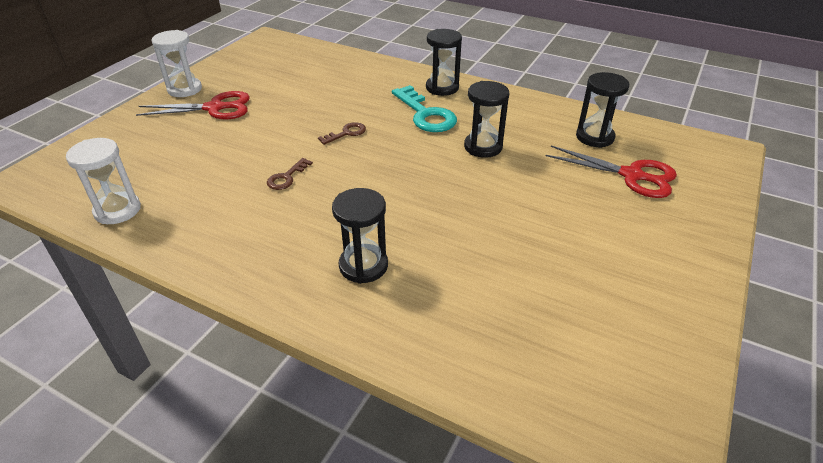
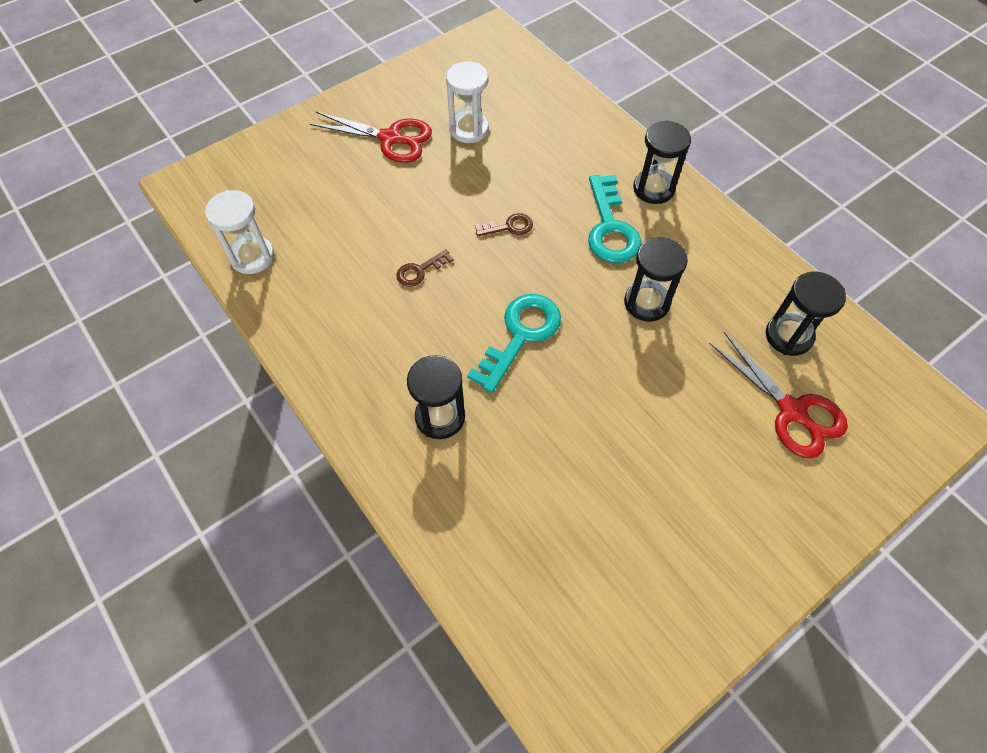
camera: 25 degrees right, 20 degrees up
(184, 89) = (371, 97): white hourglass -> white hourglass (469, 129)
(399, 193) = (520, 336): none -> turquoise key

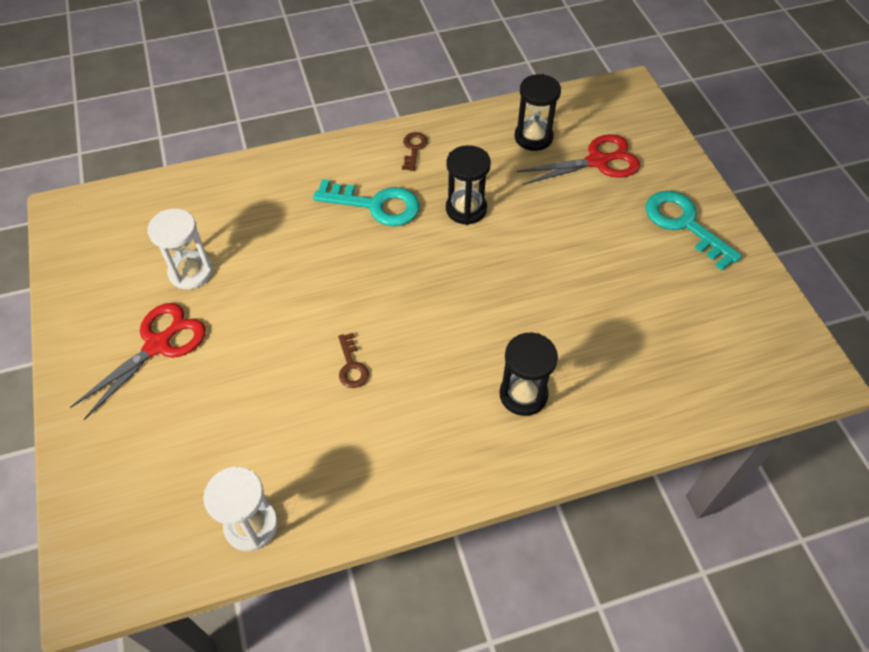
camera: 70 degrees left, 5 degrees down
(508, 227) = (335, 278): brown key -> brown key (414, 149)
(520, 336) = (462, 307): turquoise key -> turquoise key (684, 224)
(653, 188) = (349, 161): black hourglass -> none

